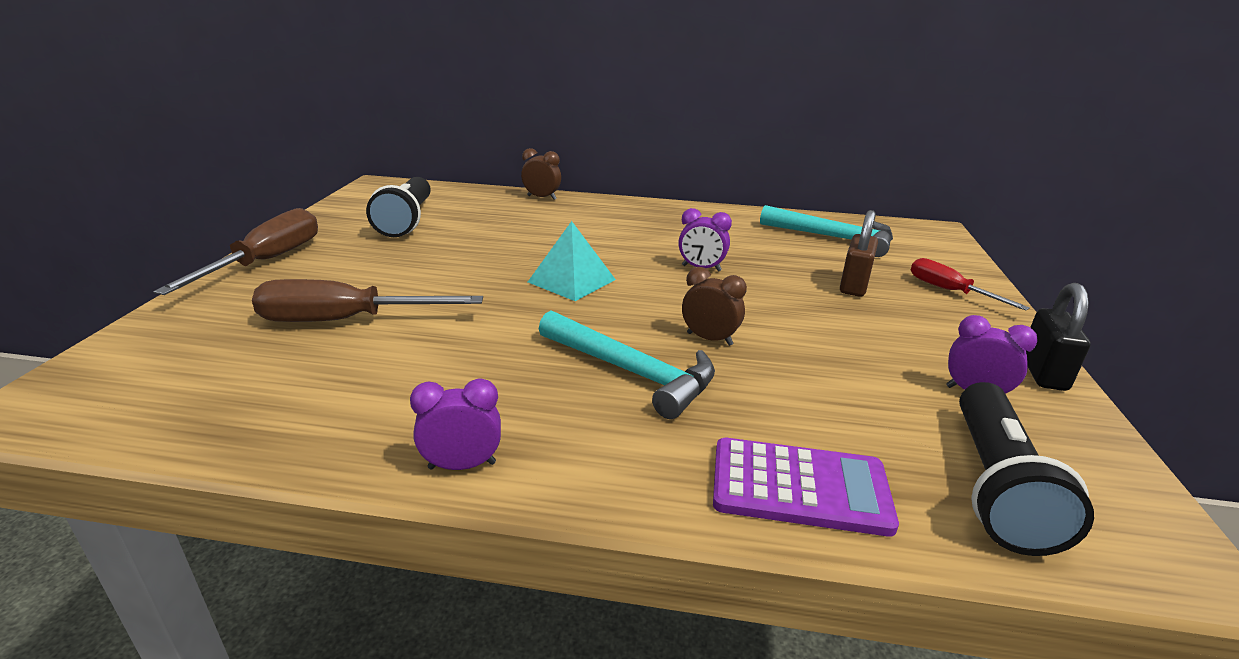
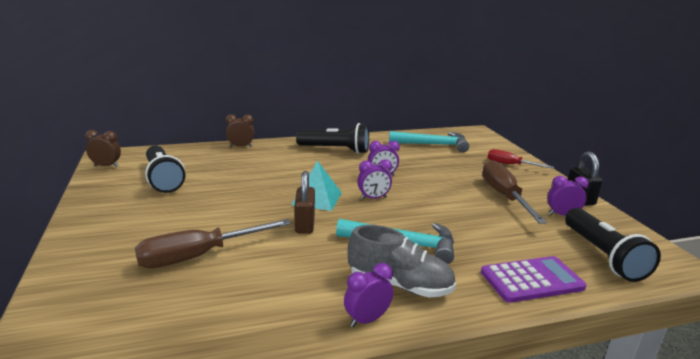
camera: 25 degrees left, 5 degrees down
(266, 261) = (87, 229): brown screwdriver -> brown screwdriver (504, 196)
(563, 430) = (399, 285): none -> grey shoe
(655, 296) = (373, 198): none -> purple clock
(668, 221) = (335, 150): none -> black flashlight
(709, 339) = (424, 216): brown clock -> brown clock (106, 166)
(854, 286) = (466, 171): brown padlock -> brown padlock (305, 224)

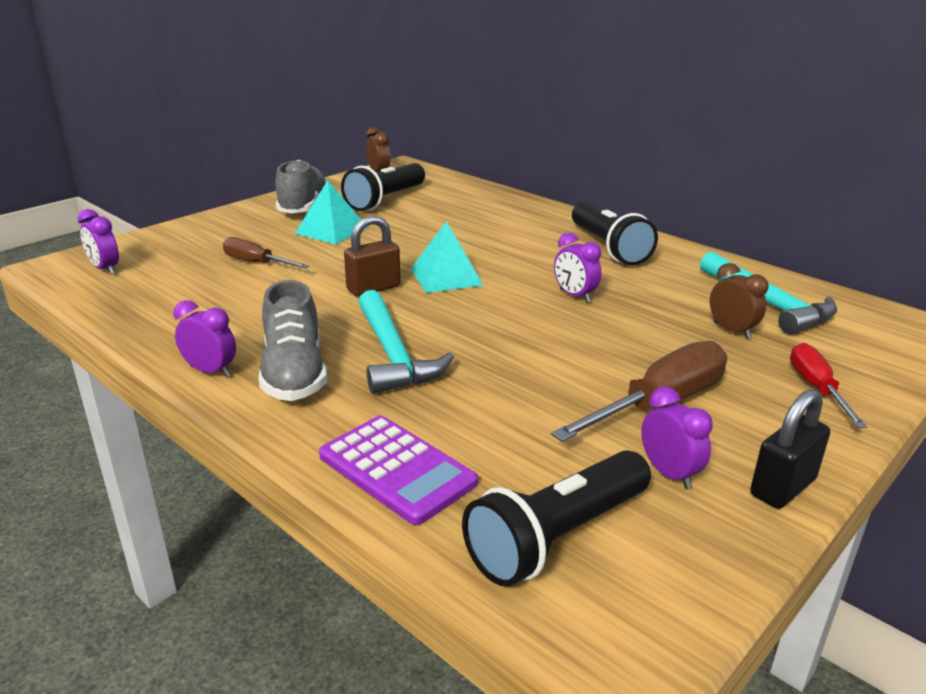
camera: 60 degrees right, 5 degrees up
(117, 209) = (303, 206): none -> grey shoe
(185, 212) = (331, 230): none -> turquoise pyramid
(199, 256) = (256, 263): brown screwdriver -> brown screwdriver, size x0.61
(241, 146) = (521, 202): brown clock -> brown clock (731, 330)
(373, 198) = (496, 307): purple clock -> purple clock (105, 269)

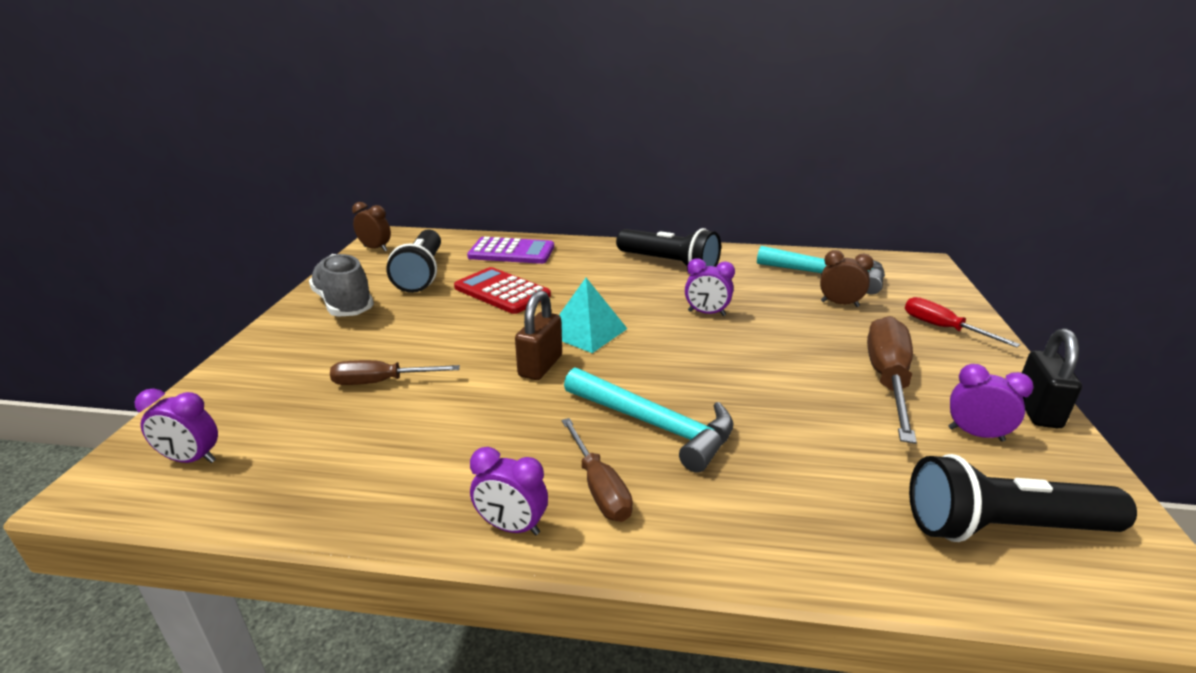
camera: 35 degrees left, 0 degrees up
(210, 371) = (511, 527): purple clock -> purple clock turned 150 degrees counterclockwise
(294, 374) = (599, 487): grey shoe -> brown screwdriver
(331, 230) = (412, 321): turquoise pyramid -> none
(397, 469) = (823, 536): purple calculator -> purple calculator (511, 252)
(426, 229) = (502, 292): none -> red calculator
(557, 537) = (1003, 528): black flashlight -> black flashlight turned 75 degrees clockwise

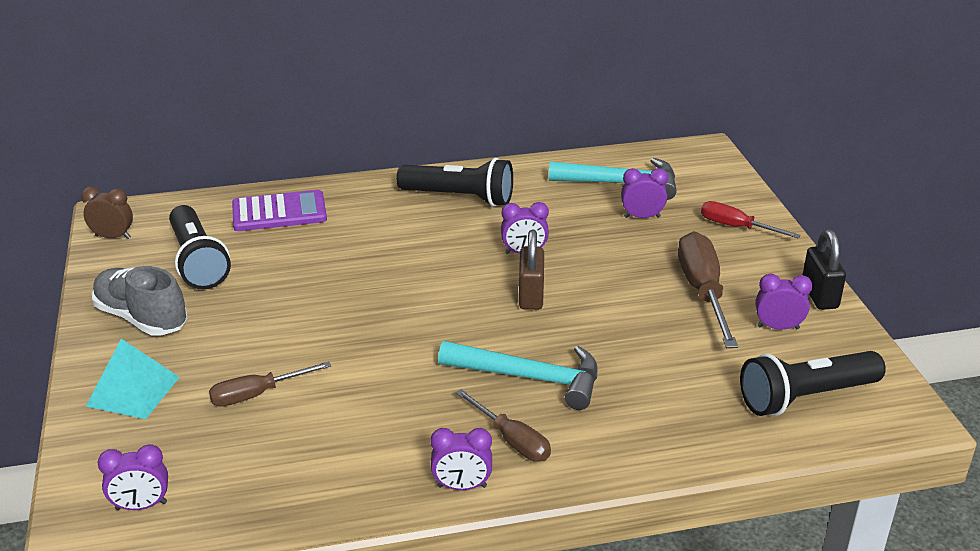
camera: 20 degrees left, 5 degrees up
(502, 292) = (304, 267): red calculator -> none
(540, 366) = (398, 344): brown padlock -> brown padlock (531, 296)
(586, 331) = (420, 297): turquoise pyramid -> turquoise pyramid (133, 391)
(839, 304) = (642, 217): brown clock -> purple clock

